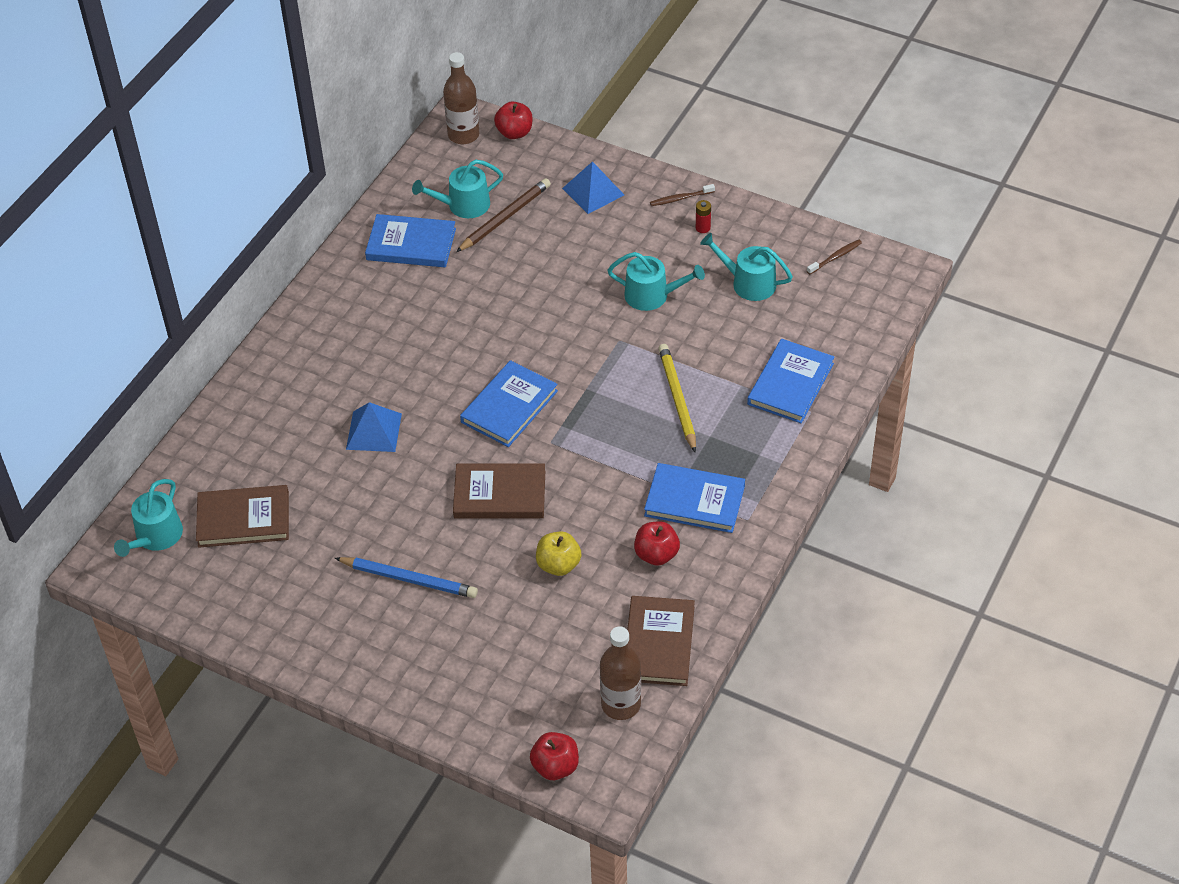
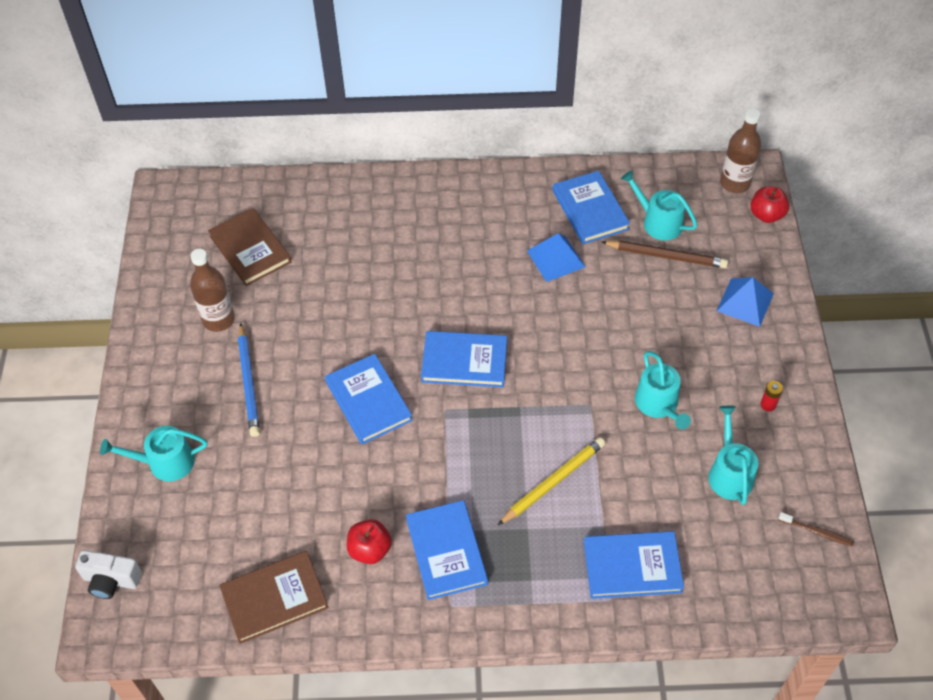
camera: 60 degrees right, 5 degrees up
(156, 537) = (206, 208): turquoise watering can -> turquoise watering can (165, 462)
(373, 431) = (382, 284): blue pyramid -> blue pyramid (555, 258)
(499, 494) = (368, 401): brown book -> blue book
(555, 766) = (111, 580): red apple -> white camera
(558, 565) = (318, 480): yellow apple -> none
(621, 704) = (196, 600): brown bottle -> brown bottle (218, 319)
(680, 198) = (789, 370): brown toothbrush -> none

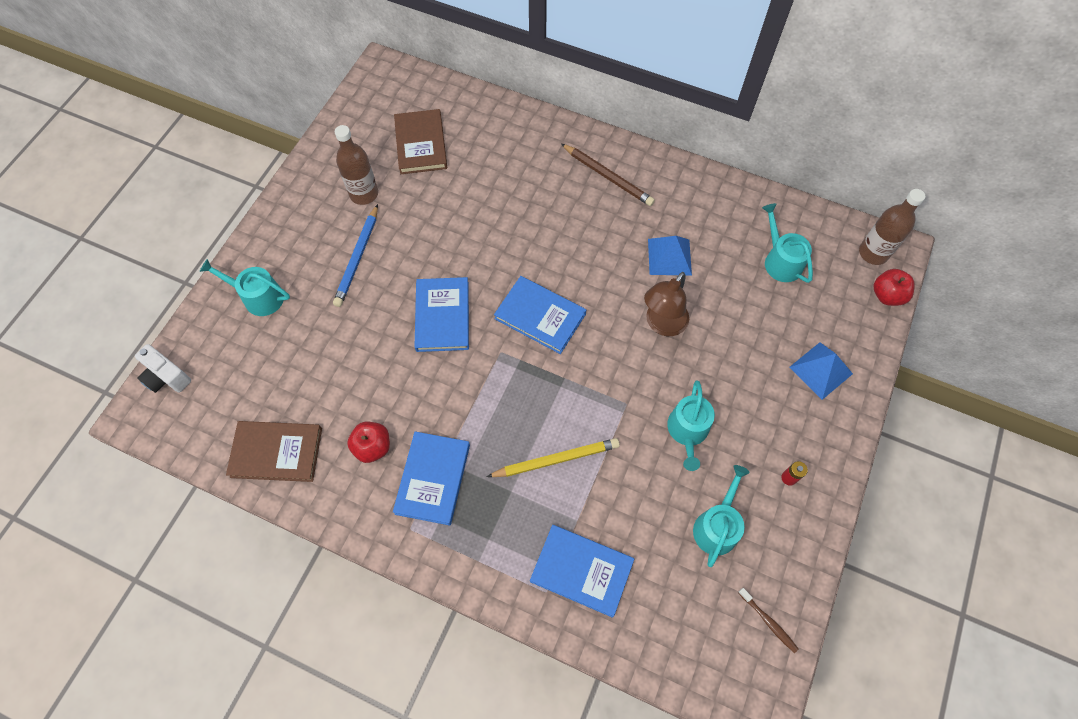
camera: 25 degrees right, 10 degrees up
(583, 321) = (662, 324): none -> brown lamp
(590, 210) = (724, 224): blue book -> none
(666, 256) = (770, 296): brown pencil -> brown pencil (608, 177)

